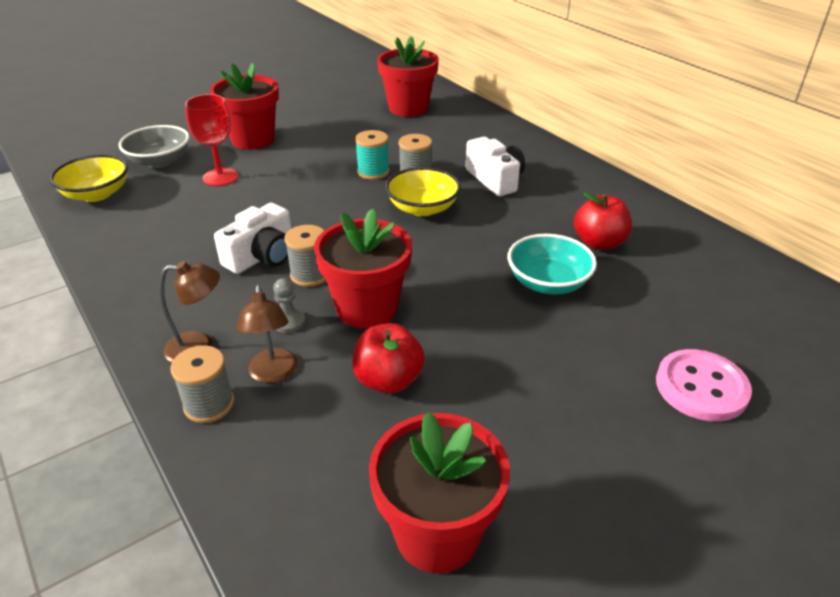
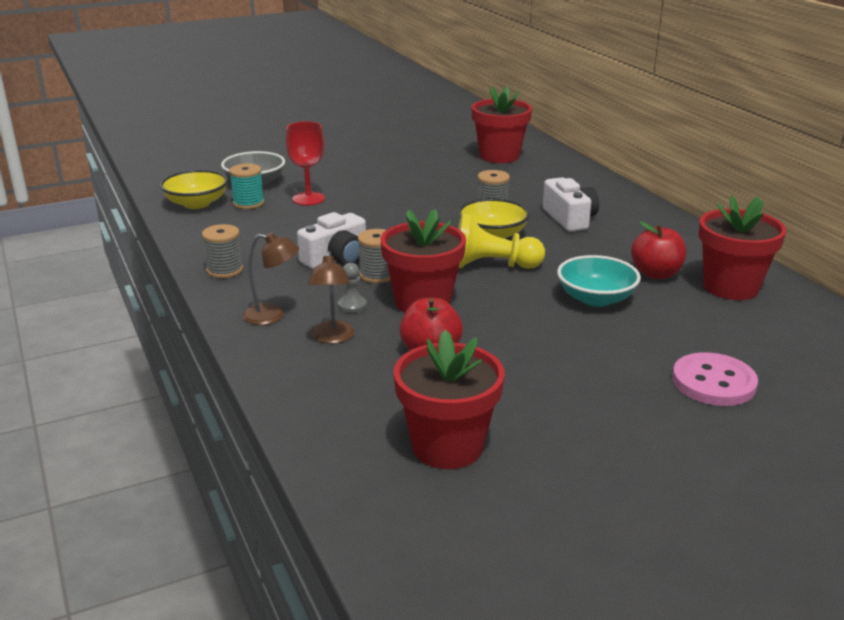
camera: 10 degrees right, 10 degrees down
(209, 404) = (276, 352): grey spool -> grey spool (224, 270)
(253, 139) = (343, 172): red flower pot -> red flower pot (731, 287)
(373, 172) = (452, 204): turquoise spool -> turquoise spool (248, 203)
(430, 249) = (492, 266): none -> yellow pawn

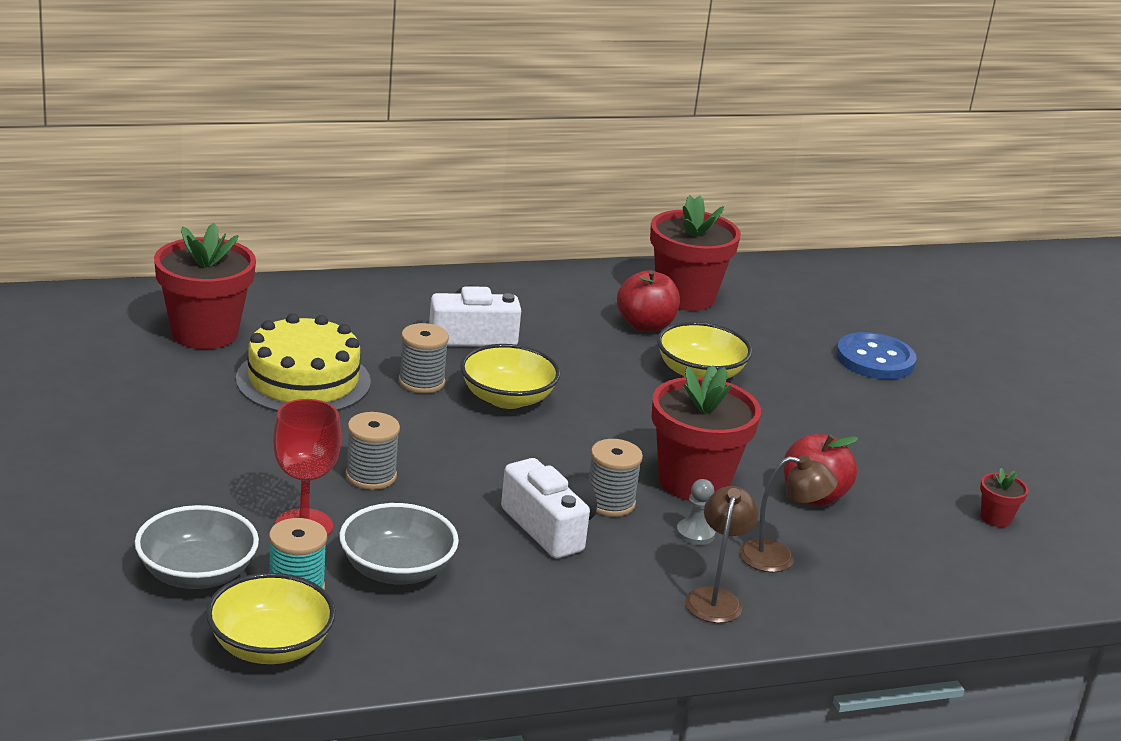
camera: 85 degrees left, 0 degrees up
(224, 270) = (564, 630): grey spool -> grey spool (371, 476)
(274, 223) = (396, 570): none -> grey bowl
(447, 447) = (996, 518): red flower pot -> red flower pot, size x0.43
(466, 182) = (303, 380): none -> yellow cake
(492, 266) = (601, 417): yellow pawn -> none
(596, 298) = (700, 373): turquoise bowl -> yellow bowl
(713, 382) = (875, 359): pink button -> blue button

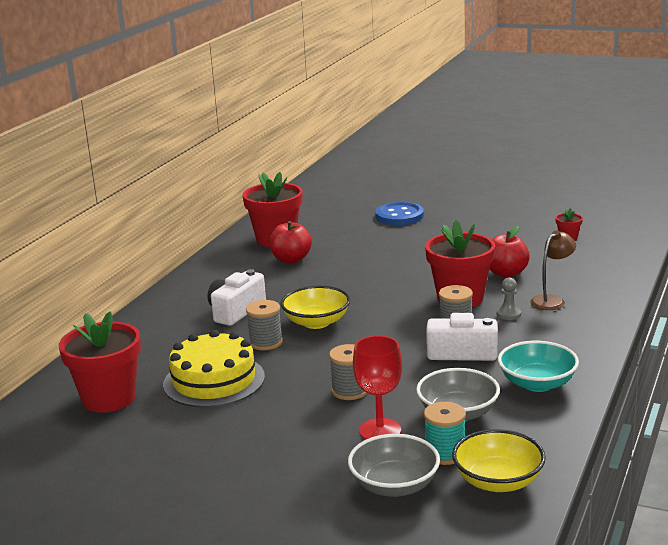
camera: 45 degrees left, 5 degrees down
(532, 610) = (537, 383): none -> turquoise bowl
(700, 373) = (358, 262): yellow bowl -> none
(715, 598) = (572, 328): brown lamp -> none

